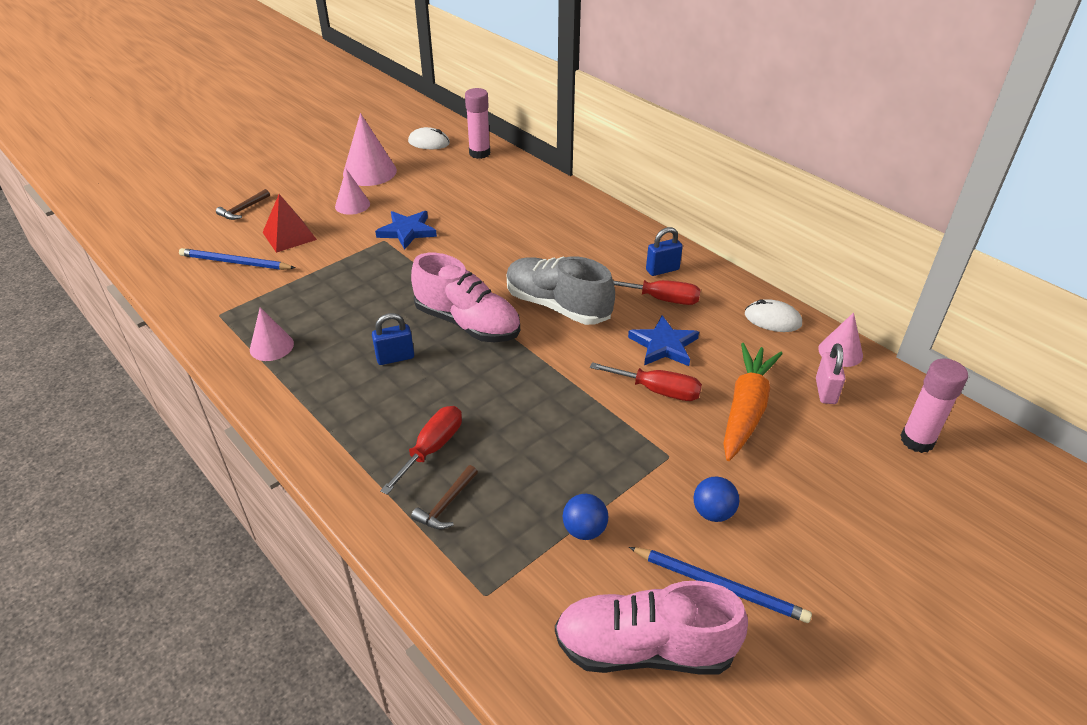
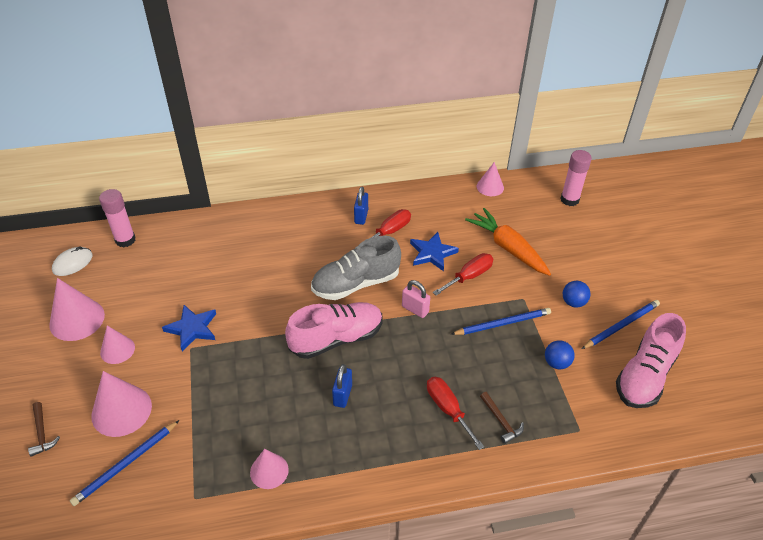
camera: 60 degrees left, 5 degrees up
(289, 236) = (121, 410): red pyramid -> pink cone
(607, 450) = (503, 323): none -> blue pencil
(772, 319) = (444, 196): white mouse -> none
(825, 391) = (515, 210): pink padlock -> pink padlock (415, 309)

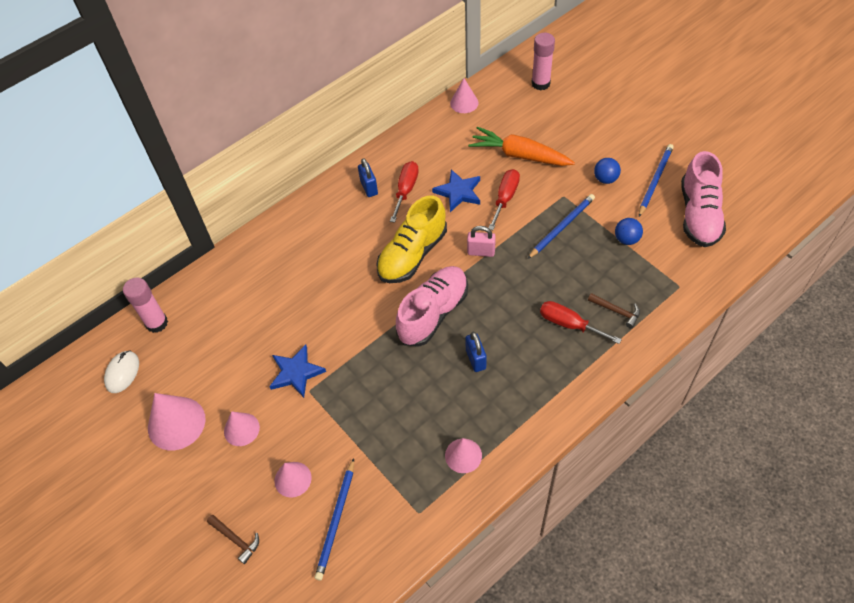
camera: 25 degrees left, 10 degrees up
(121, 410) = (293, 479): pink cone -> pink cone, size x0.62
(356, 284) = (412, 254): grey shoe -> yellow shoe

